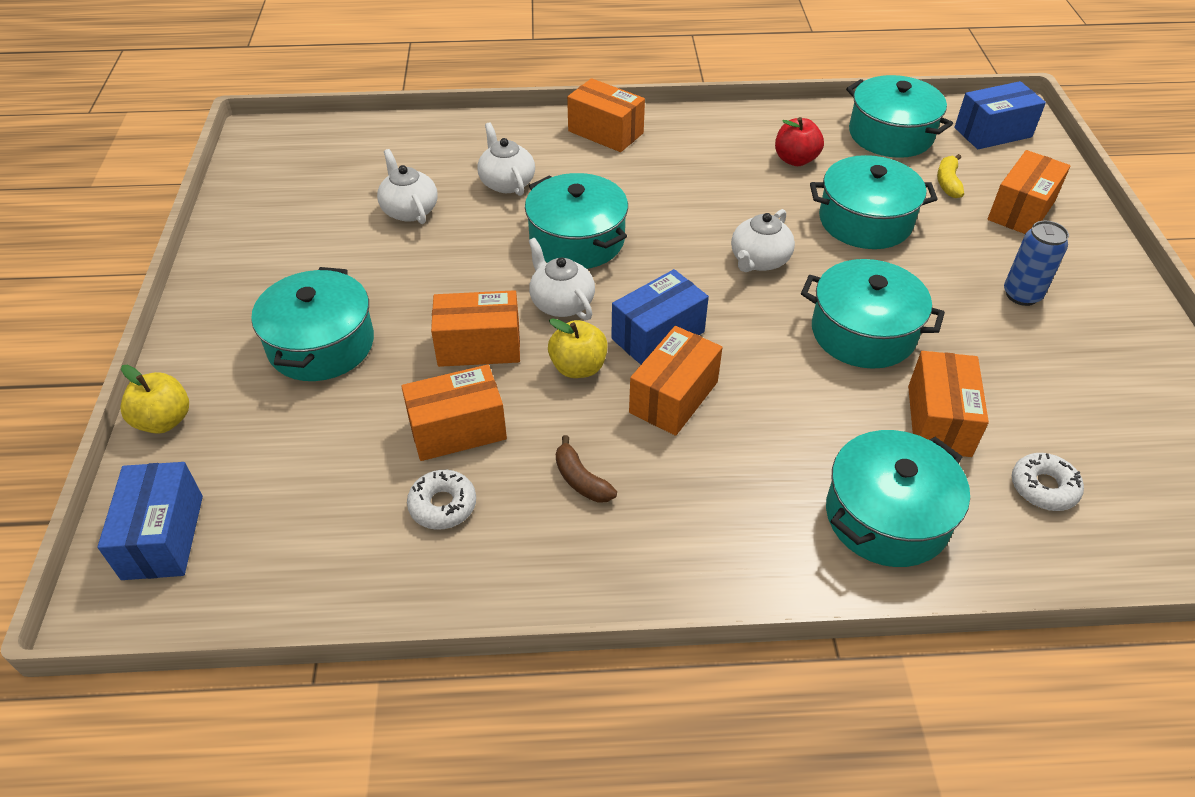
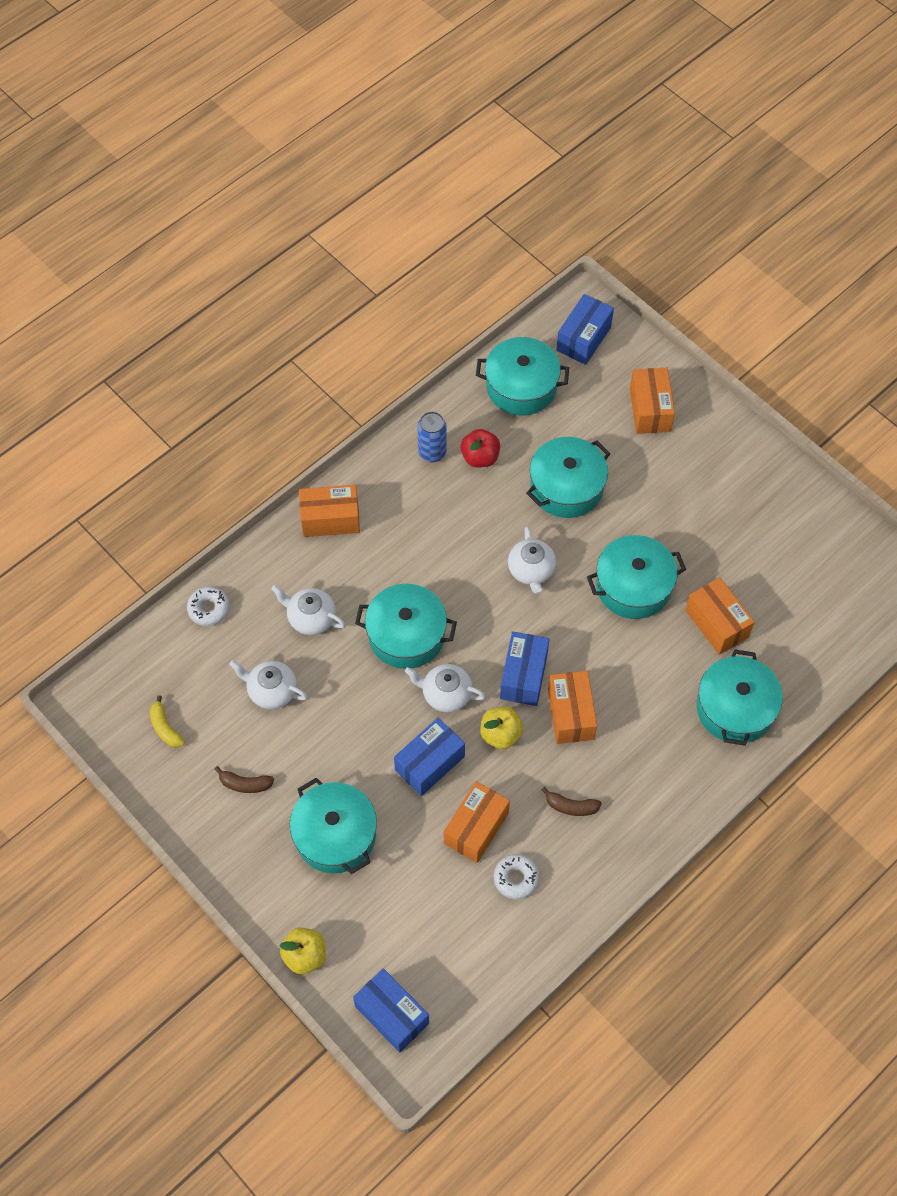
camera: 40 degrees left, 15 degrees up
(300, 258) = (245, 784): none -> brown banana
(479, 346) = (430, 763): orange box -> blue box
(948, 182) = (590, 413): yellow banana -> yellow banana (165, 728)
(1022, 295) = (697, 489): blue can -> blue can (432, 452)
(1043, 488) = (794, 631): white donut -> white donut (209, 609)

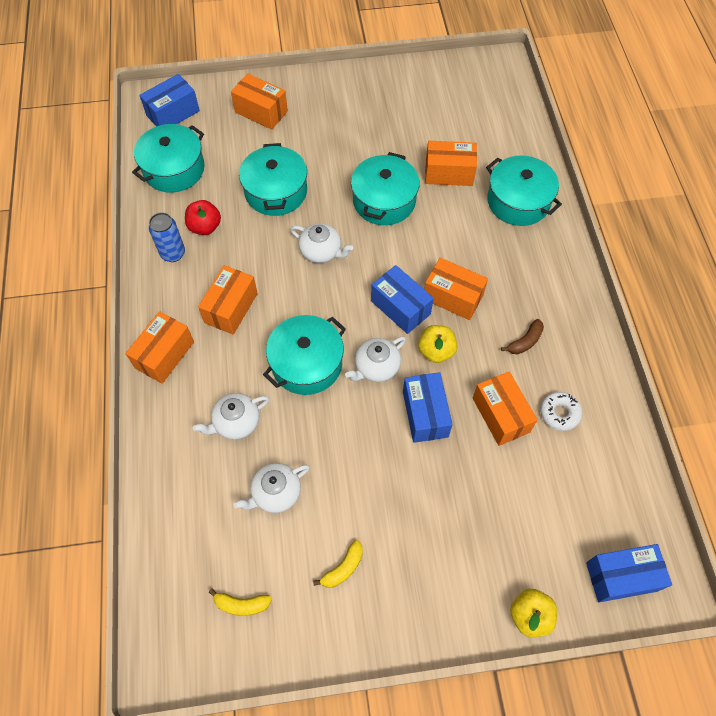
camera: 55 degrees left, 0 degrees up
(209, 609) = (162, 497): white donut -> none
(245, 784) = (343, 568): brown banana -> yellow banana
(335, 835) = (438, 523): turquoise pot -> none
(414, 537) = (231, 308): none -> orange box
(583, 339) = (173, 113): blue box -> blue box turned 75 degrees clockwise

